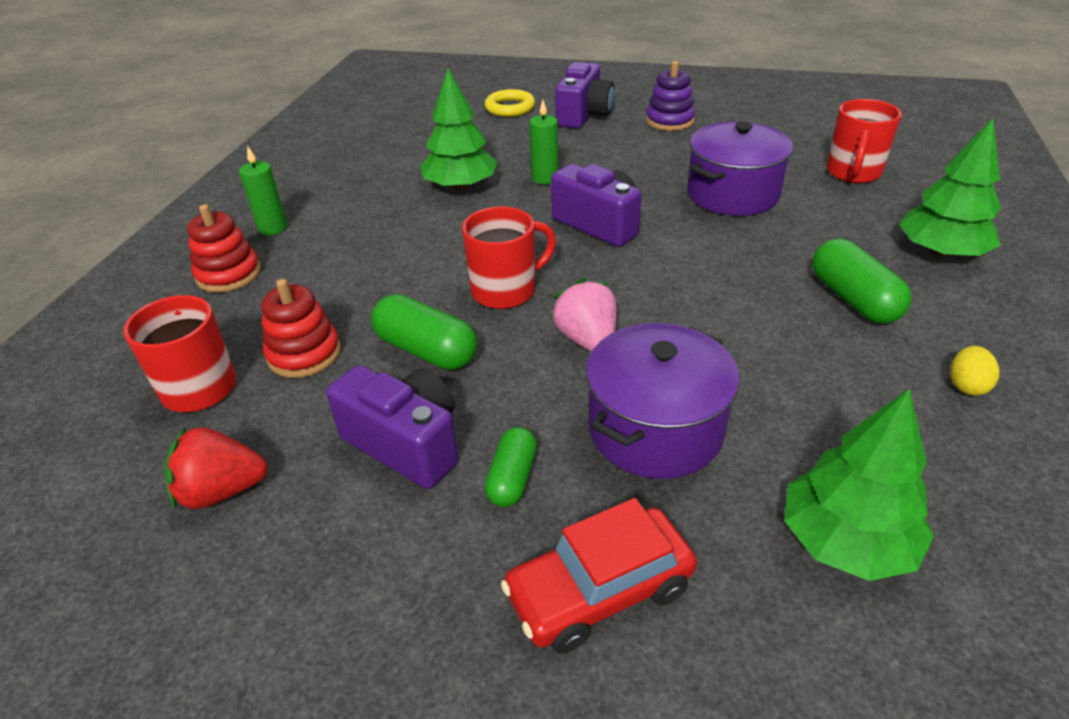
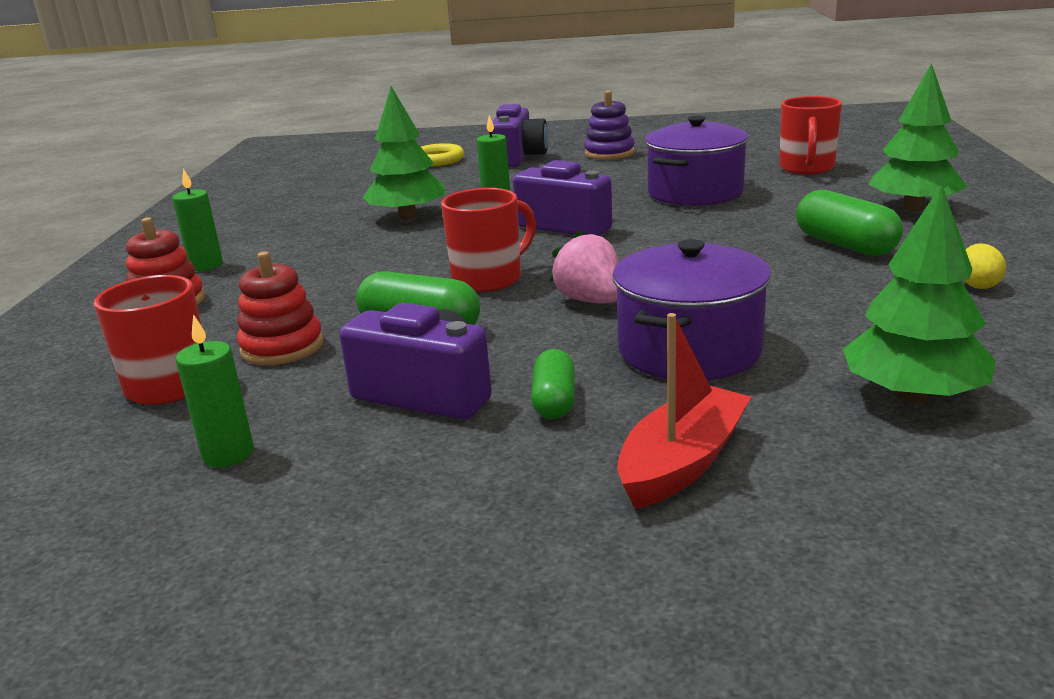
camera: 10 degrees left, 15 degrees down
(222, 491) = (228, 454): red strawberry -> green candle
(599, 591) = (682, 463): red car -> red boat

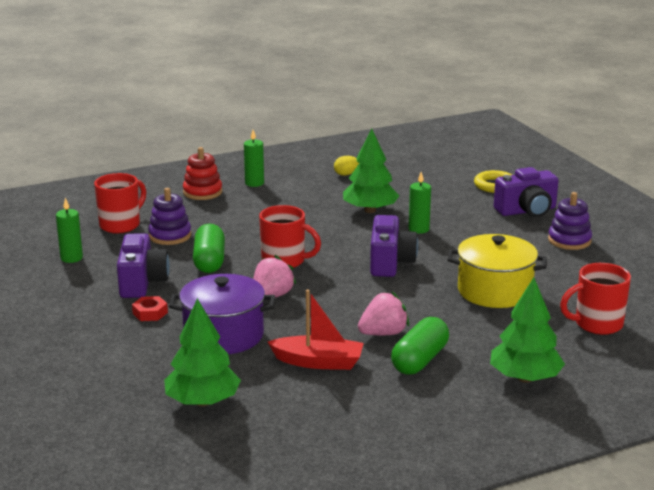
camera: 60 degrees right, 0 degrees up
(282, 347) = (170, 236): red stacking toy -> purple stacking toy
(554, 401) = (150, 313): green capsule -> red nut
(682, 463) = (109, 353): red boat -> red boat (318, 362)
(695, 192) = (494, 291): purple pot -> yellow pot
(760, 253) = (383, 333): none -> pink strawberry
(978, 285) = (374, 412): yellow egg -> yellow egg (346, 174)

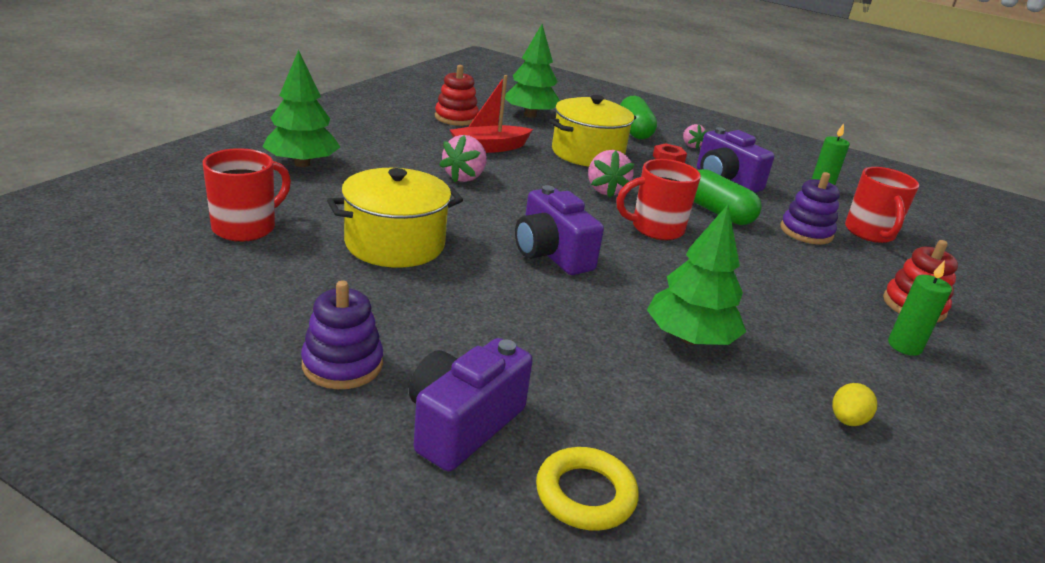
camera: 140 degrees right, 5 degrees up
(91, 323) = (691, 145): none -> pink strawberry
(223, 335) = (587, 153): purple pot -> yellow pot
(302, 414) = (456, 118): none -> red stacking toy
(418, 229) = (583, 320): green candle -> none
(420, 360) = (409, 162): green capsule -> green capsule (634, 130)

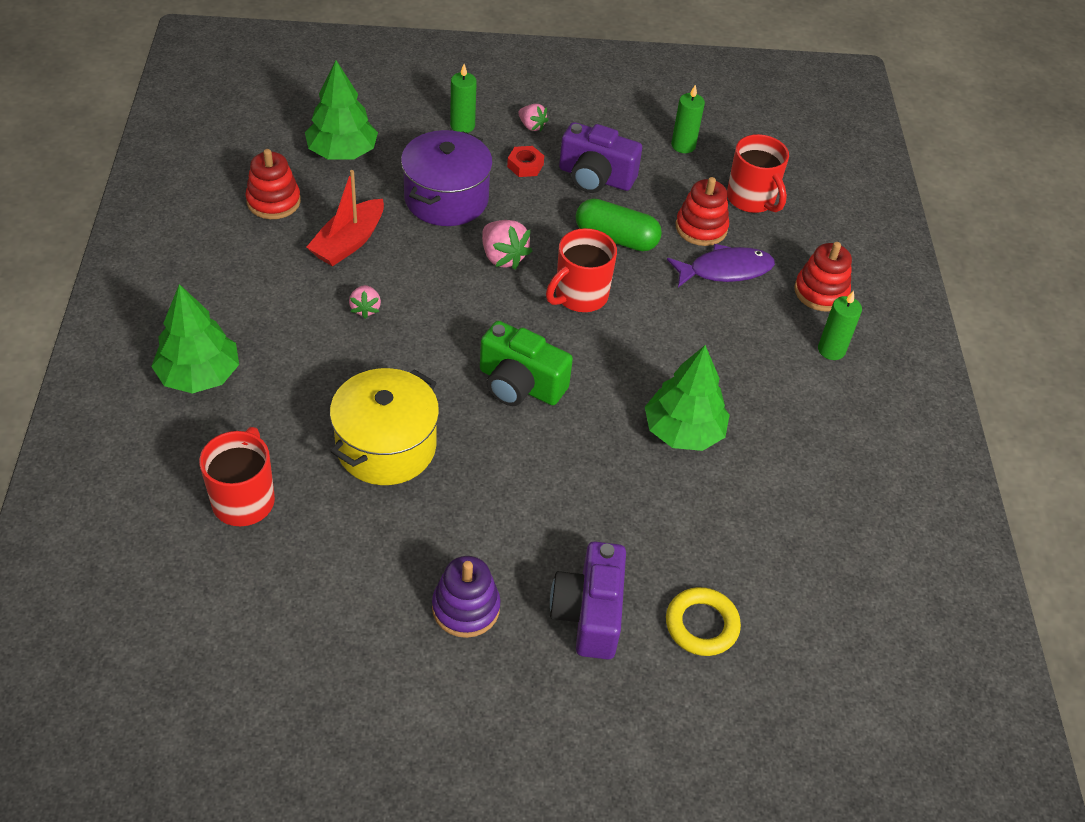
camera: 30 degrees left, 20 degrees up
(465, 177) = (365, 309): pink strawberry -> pink strawberry, size x0.62
(551, 254) = (520, 384): purple camera -> green camera
(587, 153) = (446, 198): yellow pot -> purple pot
(634, 130) = (462, 125): green capsule -> green candle
(806, 232) = (701, 228): purple stacking toy -> red stacking toy
(814, 261) = (725, 270): none -> purple fish
(847, 420) = (824, 459): yellow egg -> none

